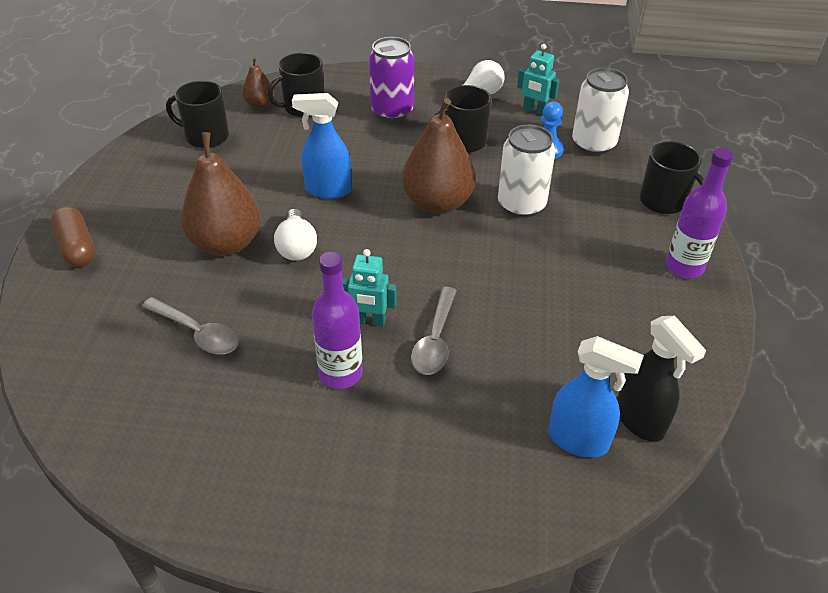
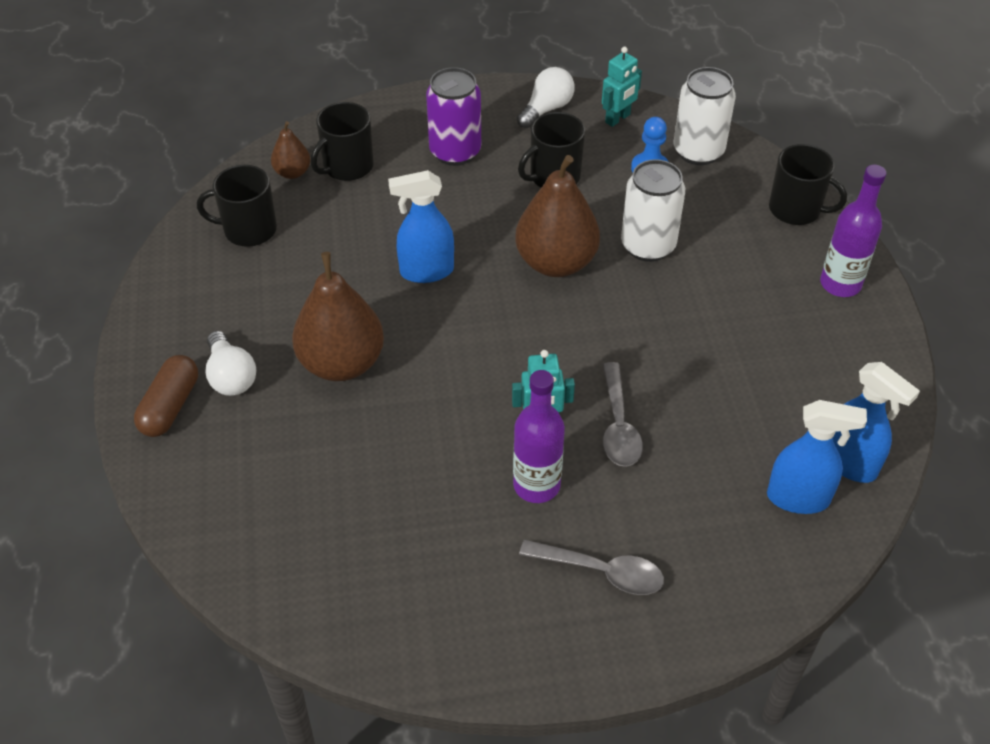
camera: 15 degrees left, 5 degrees up
(77, 247) = (170, 406): brown capsule -> brown capsule turned 60 degrees clockwise
(197, 333) = (362, 476): grey spoon -> grey spoon (601, 572)
(296, 247) = (423, 350): white light bulb -> white light bulb (231, 376)
(534, 110) = (618, 119): turquoise robot -> turquoise robot turned 60 degrees counterclockwise
(640, 420) = (849, 463): black spray bottle -> blue spray bottle

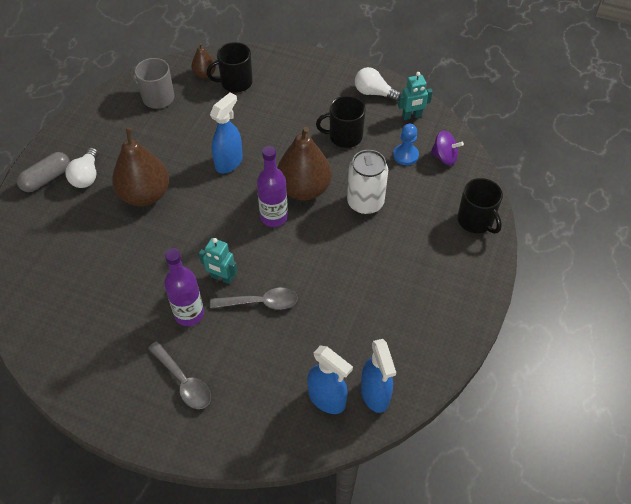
camera: 30 degrees right, 5 degrees up
(170, 406) = (46, 178): brown capsule -> grey capsule
(248, 230) = (157, 98): black mug -> grey mug
(426, 271) = (229, 162): blue spray bottle -> blue spray bottle turned 105 degrees clockwise
(455, 152) = (301, 98): purple can -> none
(546, 109) = (374, 93): white light bulb -> white light bulb turned 135 degrees counterclockwise
(618, 425) = (260, 302): grey spoon -> grey spoon turned 120 degrees counterclockwise
(698, 151) = (444, 157): white can -> purple spinning top
(840, 284) = (464, 281): purple bottle -> purple bottle (274, 217)

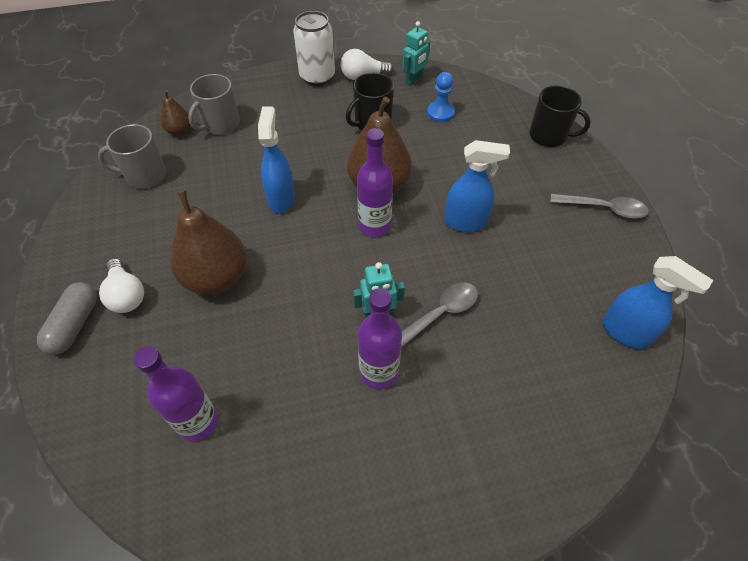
camera: 35 degrees left, 0 degrees up
(67, 277) = (198, 422): none -> purple bottle
(183, 381) = (440, 449): grey spoon -> grey spoon (604, 209)
(235, 82) = (220, 124): black mug -> grey mug
(327, 399) = (591, 366): blue spray bottle -> blue spray bottle (466, 222)
(365, 203) = (446, 169): white can -> white can (317, 77)
(444, 157) = (473, 99): purple spinning top -> none

